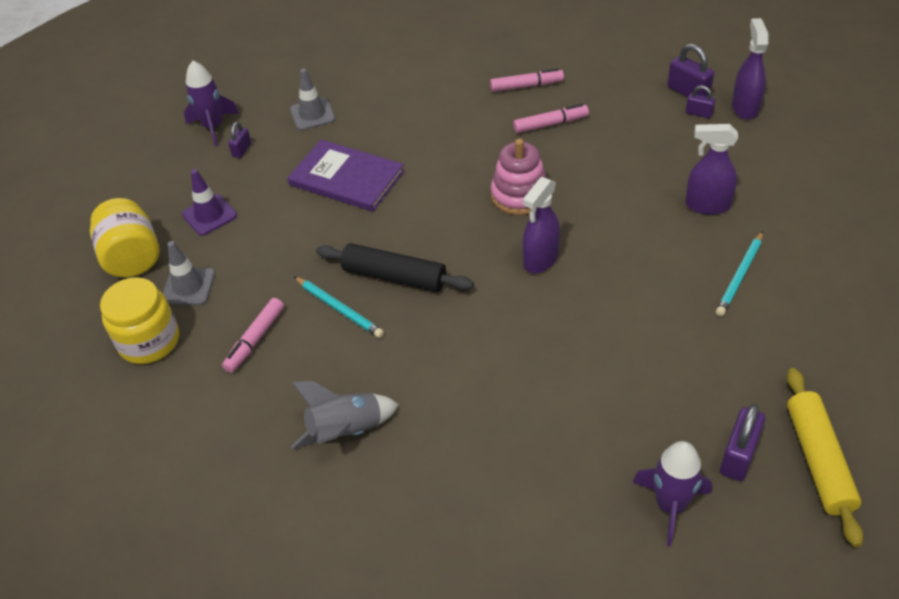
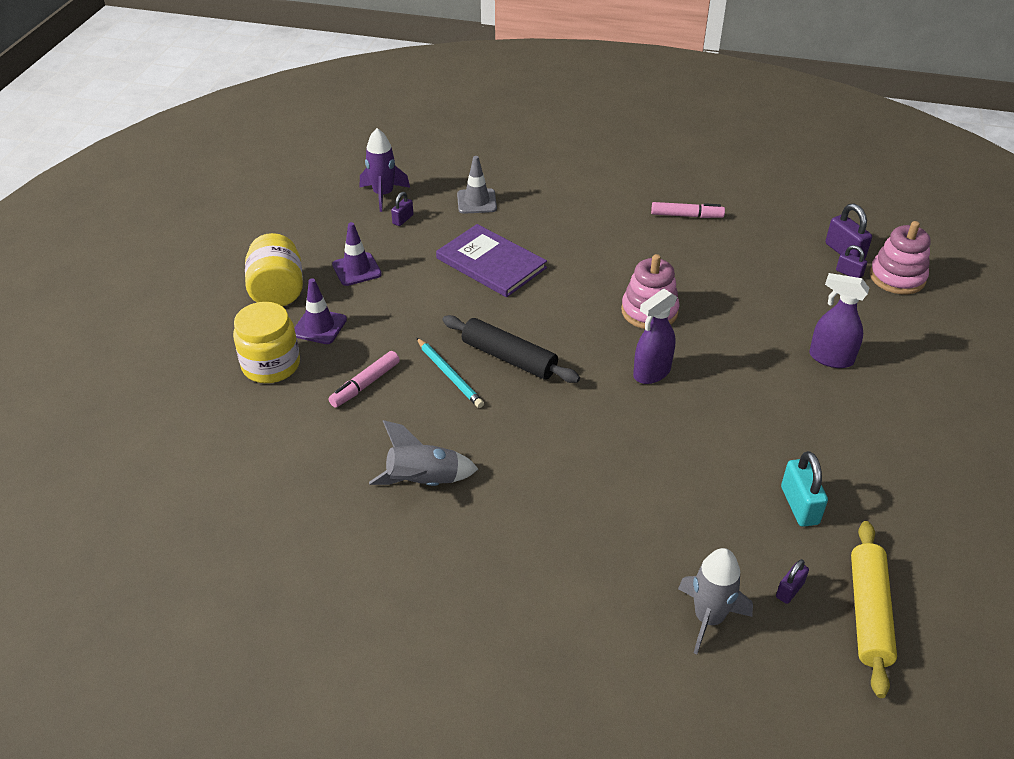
camera: 10 degrees right, 5 degrees down
(188, 287) = (319, 326): grey traffic cone -> purple traffic cone
(550, 124) = (699, 254): pink marker -> none
(670, 505) = (708, 618): purple rocket -> grey rocket
(722, 365) = (799, 505): none -> turquoise padlock
(738, 456) = (789, 590): purple padlock -> purple padlock, size x0.60
(740, 276) = (843, 429): turquoise pencil -> none
(744, 108) = (897, 277): purple spray bottle -> pink stacking toy

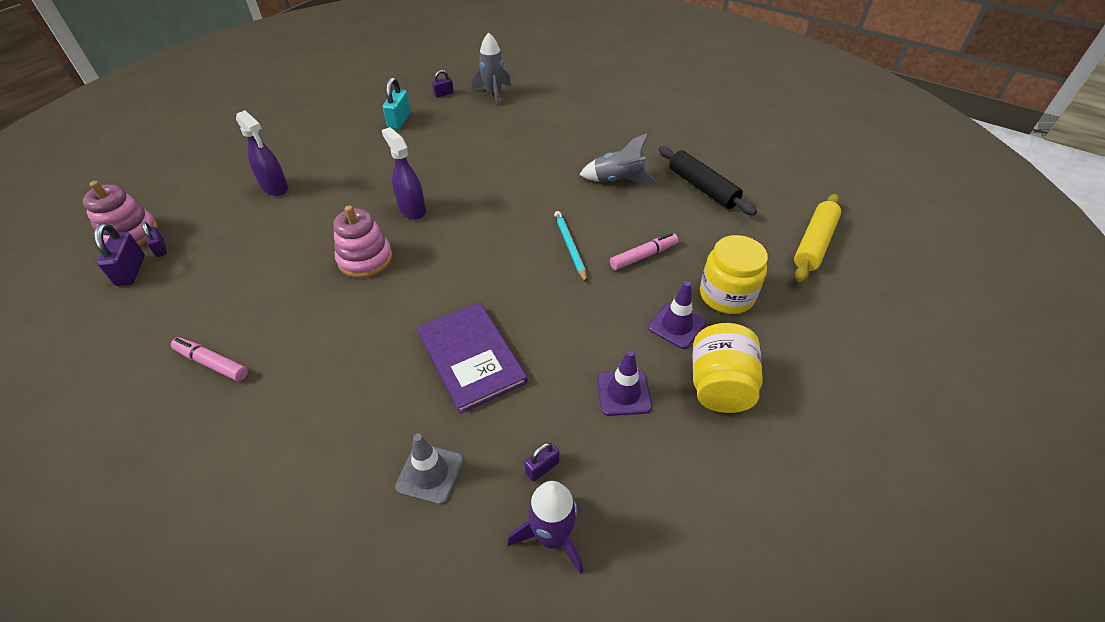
camera: 160 degrees left, 5 degrees up
(509, 358) = (514, 248): black rolling pin -> black rolling pin (702, 187)
(651, 373) = (412, 209): purple spray bottle -> purple spray bottle turned 105 degrees counterclockwise
(869, 613) = (416, 80): yellow rolling pin -> yellow rolling pin (814, 244)

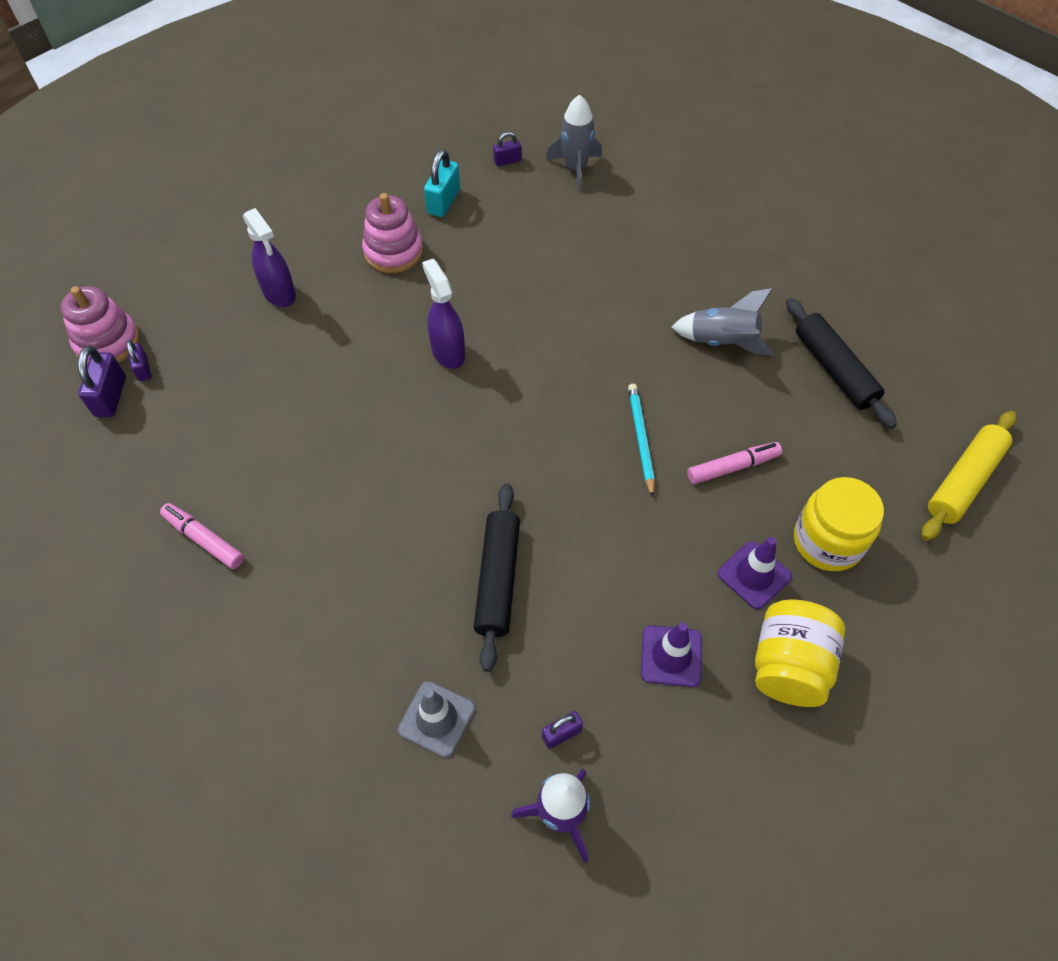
camera: 10 degrees right, 10 degrees up
(365, 259) = (385, 420): pink stacking toy -> pink stacking toy (393, 252)
(471, 357) = (498, 579): purple book -> black rolling pin

